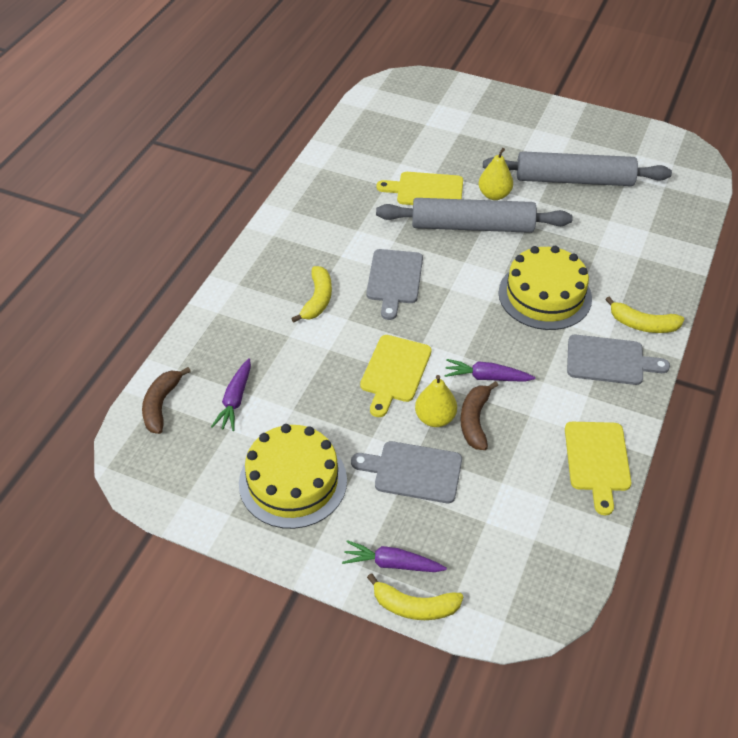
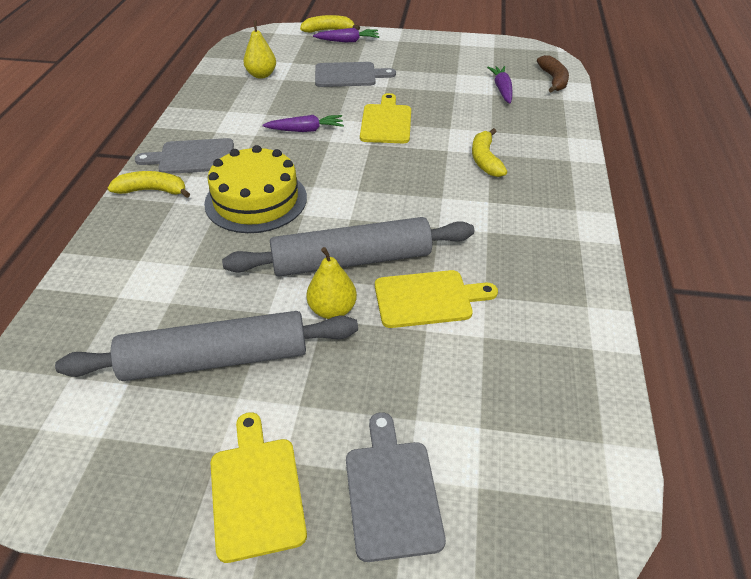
camera: 165 degrees right, 5 degrees down
(293, 481) = (430, 61): yellow cake -> none
(394, 280) = (419, 188): grey cutting board -> grey cutting board (392, 492)
(435, 418) = (342, 101): yellow pear -> yellow pear (261, 75)
(475, 420) = (310, 104): brown banana -> none
(597, 460) = (211, 98): yellow cutting board -> yellow cutting board (256, 491)

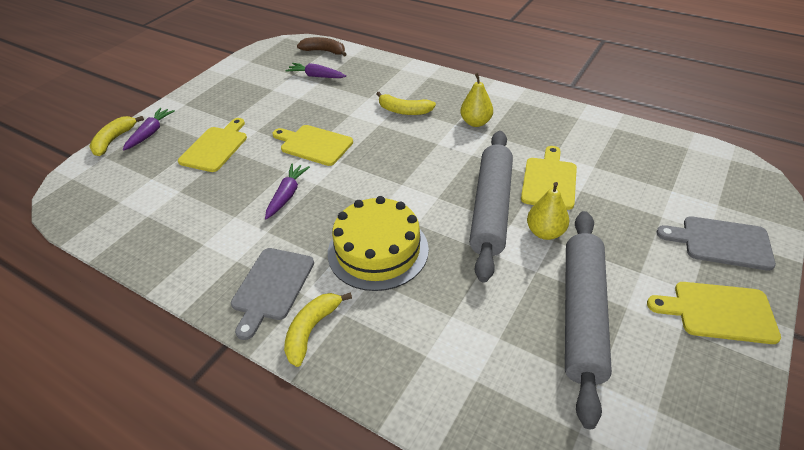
camera: 65 degrees left, 0 degrees up
(261, 75) = (154, 205): yellow pear -> yellow pear (476, 122)
(349, 75) = (216, 147): grey cutting board -> yellow cutting board

